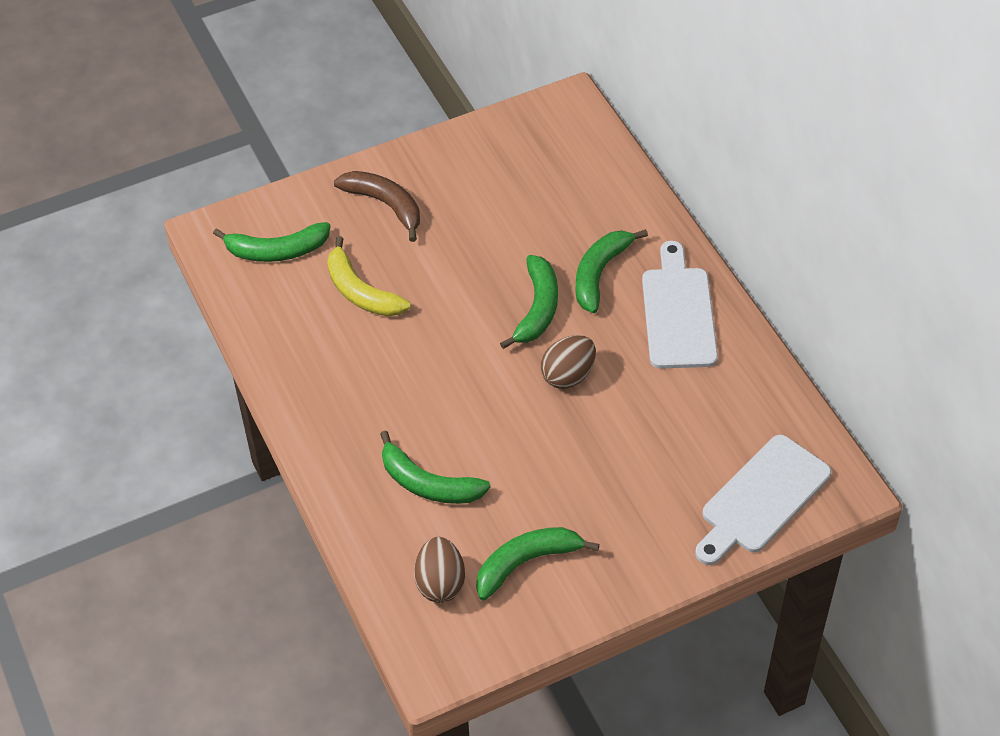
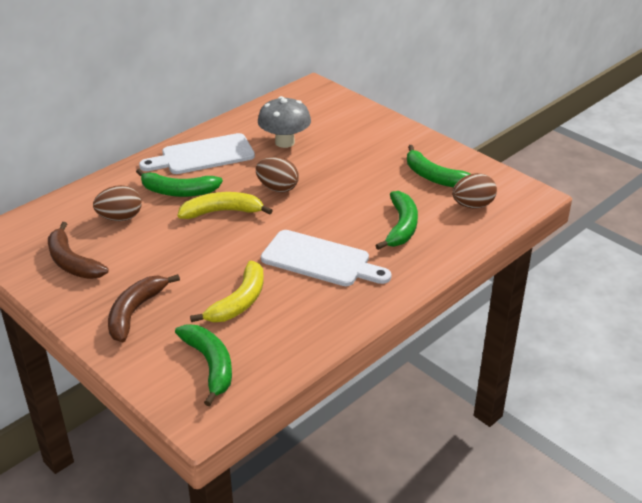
camera: 110 degrees left, 15 degrees down
(495, 164) = (72, 262): none -> brown banana
(537, 309) = (222, 212): green banana -> yellow banana
(564, 212) = (120, 218): none -> brown egg
(683, 410) = (284, 142): none -> grey mushroom
(762, 499) = (335, 109): white cutting board -> white cutting board (320, 260)

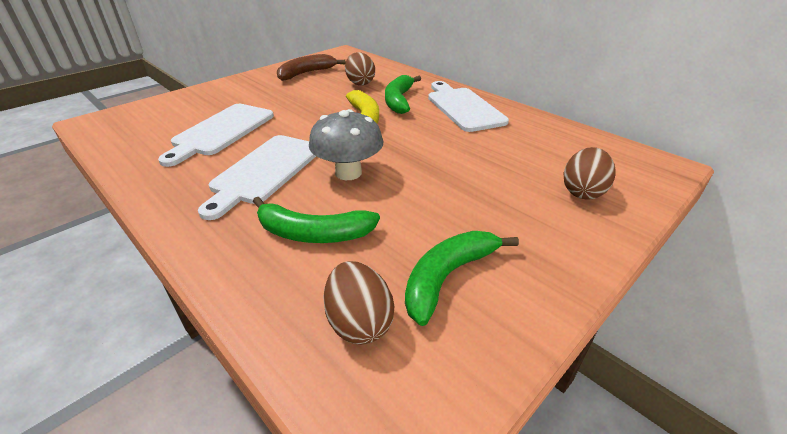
camera: 90 degrees right, 0 degrees up
(135, 312) = (235, 95): brown banana -> none
(210, 365) = (149, 123): green banana -> none
(239, 302) = (221, 131): yellow banana -> white cutting board
(277, 188) = (406, 145): brown egg -> brown egg (582, 192)
(284, 142) = (506, 148): grey mushroom -> grey mushroom (348, 173)

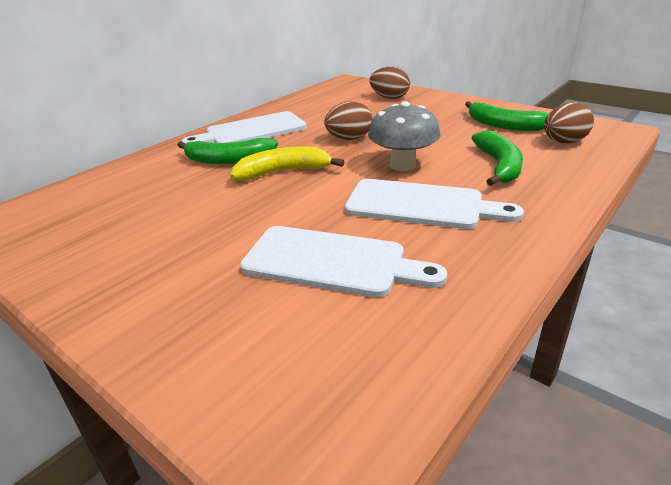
camera: 95 degrees left, 5 degrees down
(306, 73) = (92, 238): brown banana -> none
(360, 83) = (159, 188): brown egg -> brown egg (349, 139)

